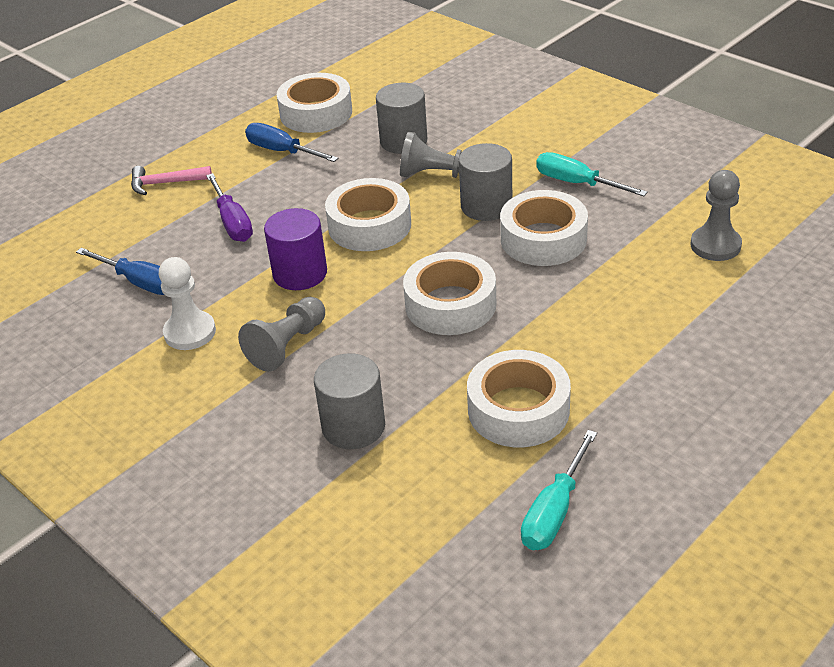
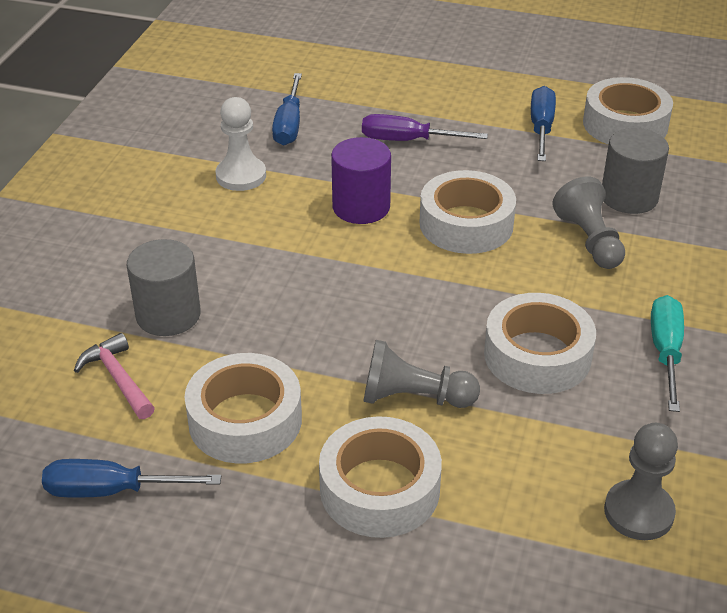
camera: 60 degrees right, 0 degrees up
(165, 183) = (435, 83): pink hammer -> pink hammer (118, 378)
(232, 222) = (408, 141): purple screwdriver -> purple screwdriver turned 60 degrees clockwise
(287, 345) = (255, 236): grey pawn -> grey pawn (413, 397)
(450, 304) = (378, 320): white tape -> white tape (379, 489)
(486, 206) = (563, 293): grey cylinder -> none
(554, 511) = (112, 491): turquoise screwdriver -> blue screwdriver

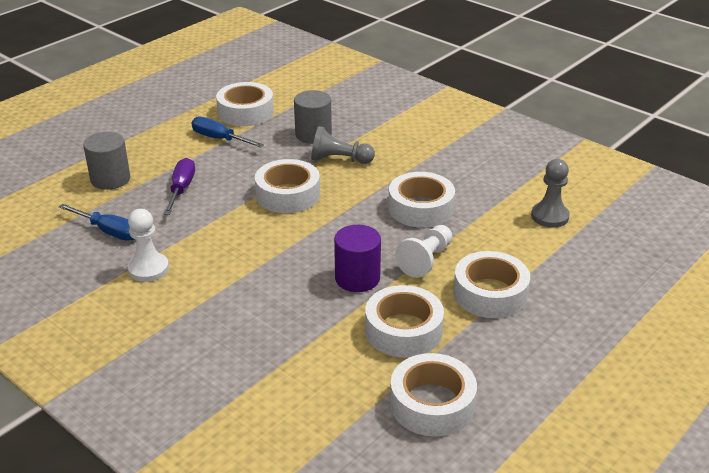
camera: 65 degrees left, 5 degrees down
(112, 491) = (432, 404): blue screwdriver -> white tape
(118, 378) = (326, 379): pink hammer -> none
(168, 315) = (277, 340): grey cylinder -> grey cylinder (110, 179)
(361, 207) = (234, 228): purple cylinder -> purple cylinder (357, 278)
(408, 141) = (181, 189): purple screwdriver -> purple screwdriver turned 150 degrees clockwise
(413, 397) = (426, 260): grey pawn -> white pawn
(665, 352) = (446, 169): turquoise screwdriver -> none

